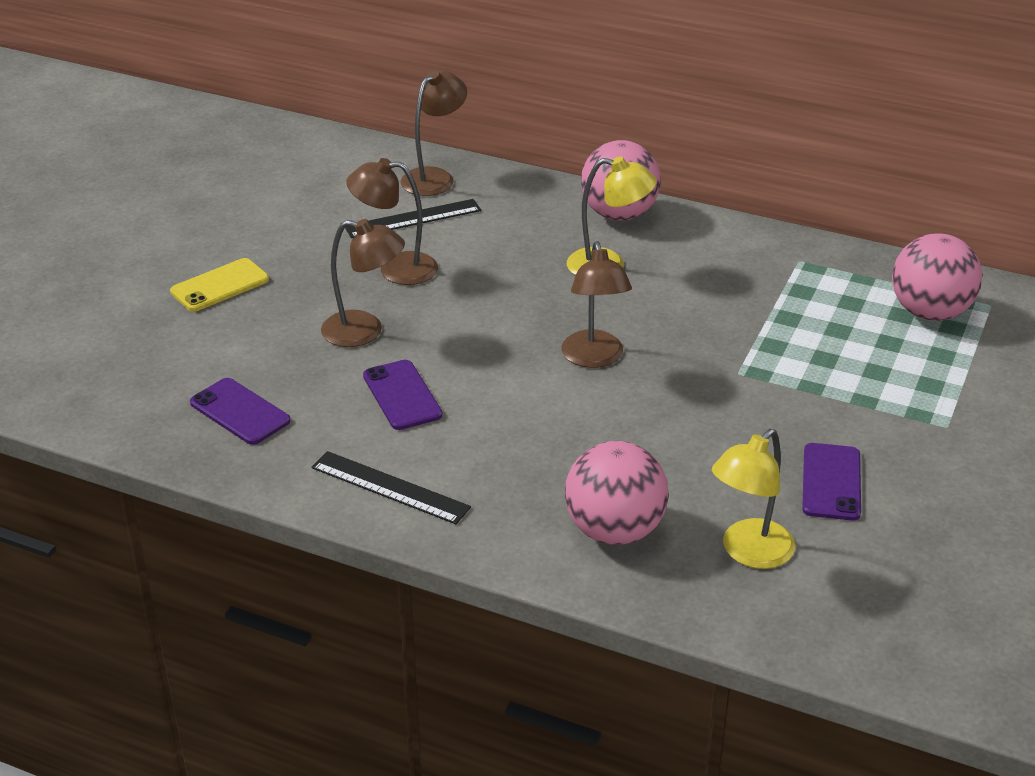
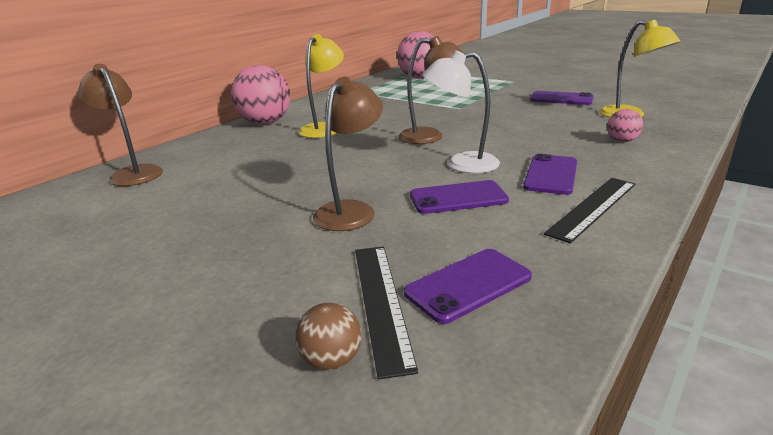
camera: 75 degrees left, 10 degrees down
(151, 361) = (331, 360): none -> brown ball
(220, 286) = (193, 295): yellow phone -> none
(396, 269) = (260, 193): brown lamp -> none
(413, 219) = (187, 183): black ruler -> black ruler (381, 302)
(476, 461) = (551, 175): none -> purple phone
(499, 391) = (461, 164): none -> white lamp
(614, 530) = (622, 141): pink ball -> pink ball, size x0.47

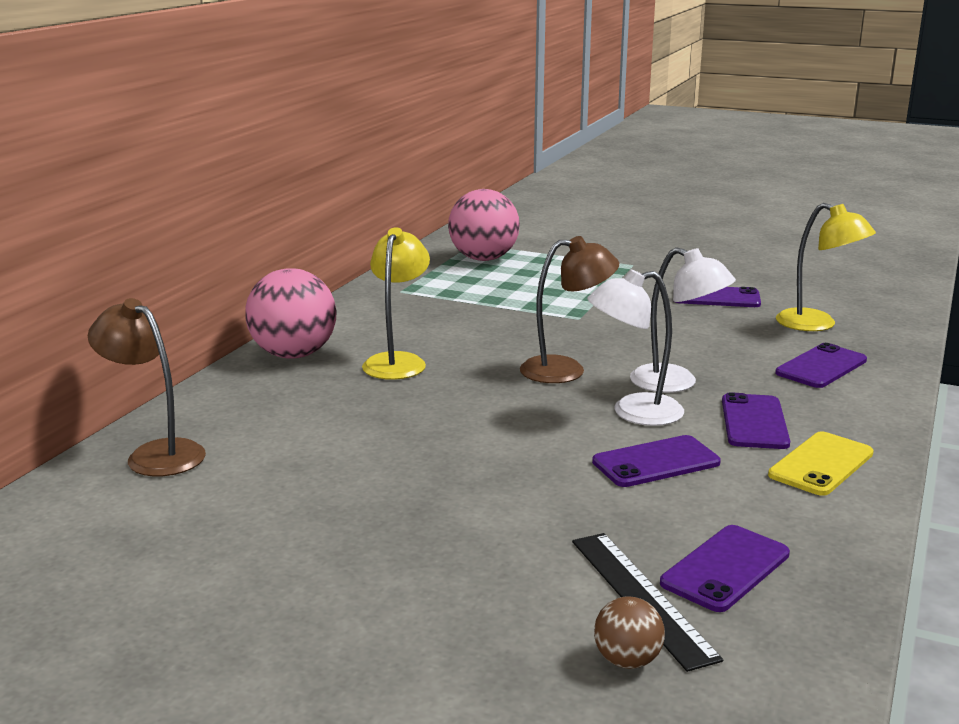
camera: 15 degrees left, 5 degrees down
(351, 210) = (530, 489): brown lamp -> none
(504, 147) = (676, 383): none -> white lamp
(593, 207) = (821, 464): black ruler -> yellow phone
(622, 141) = (821, 367): pink ball -> purple phone

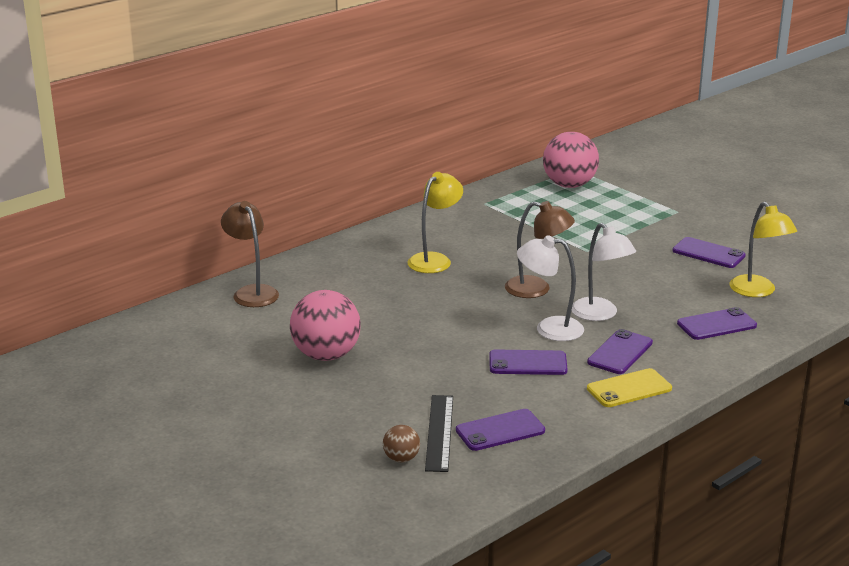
camera: 25 degrees right, 5 degrees up
(294, 355) = (375, 241): pink ball -> pink ball (326, 355)

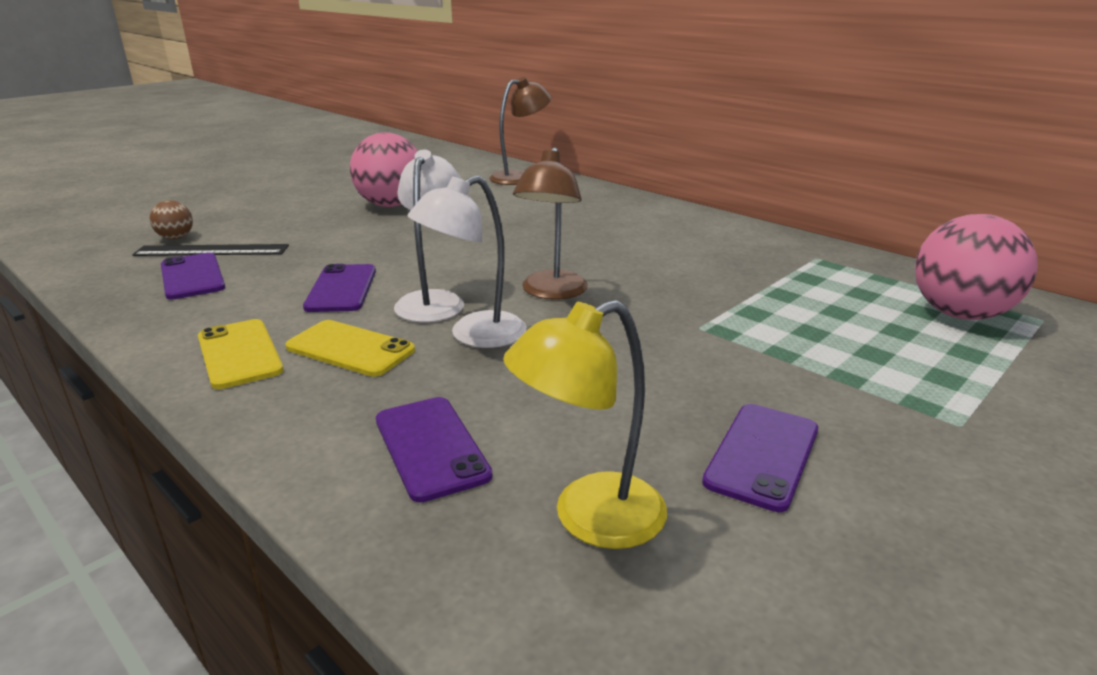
camera: 85 degrees right, 0 degrees up
(435, 260) = (619, 237): yellow lamp -> none
(620, 352) = (350, 349): purple phone -> yellow phone

